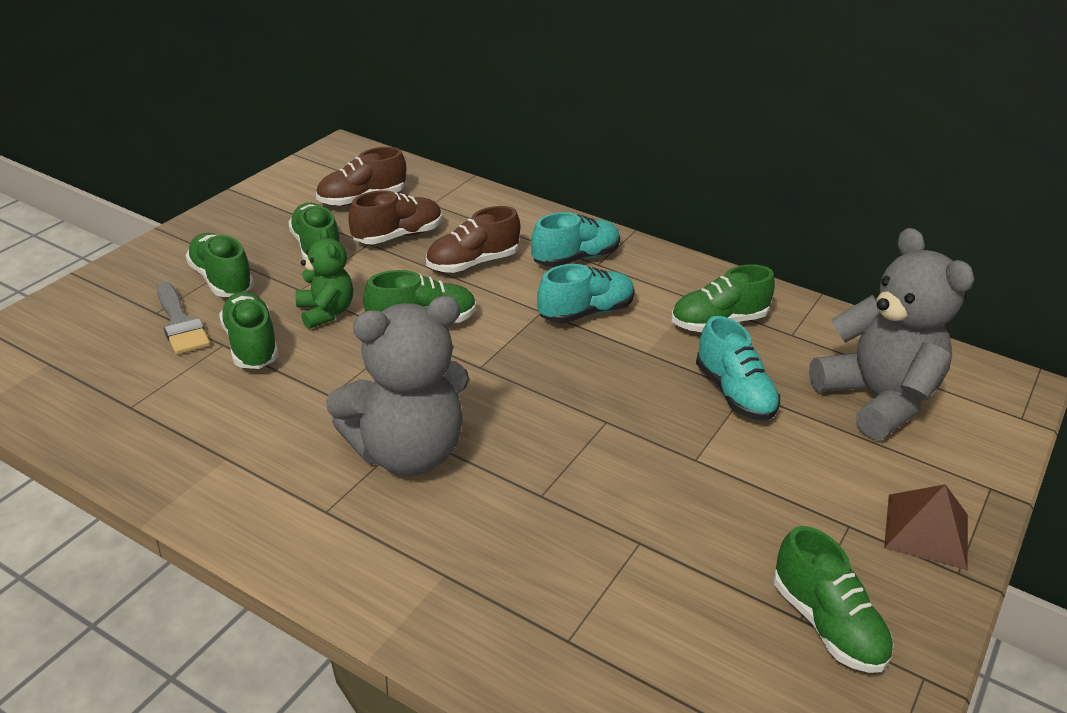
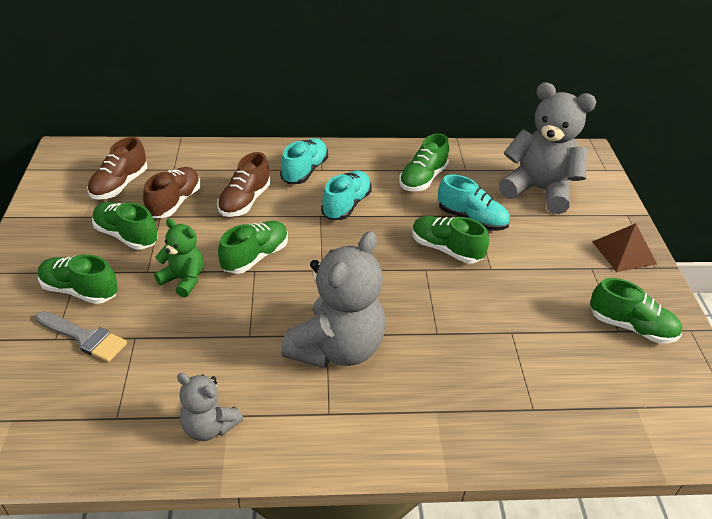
camera: 35 degrees left, 5 degrees up
(199, 459) = (209, 427): none -> grey teddy bear
(251, 345) = (156, 328): green shoe -> green shoe (446, 249)

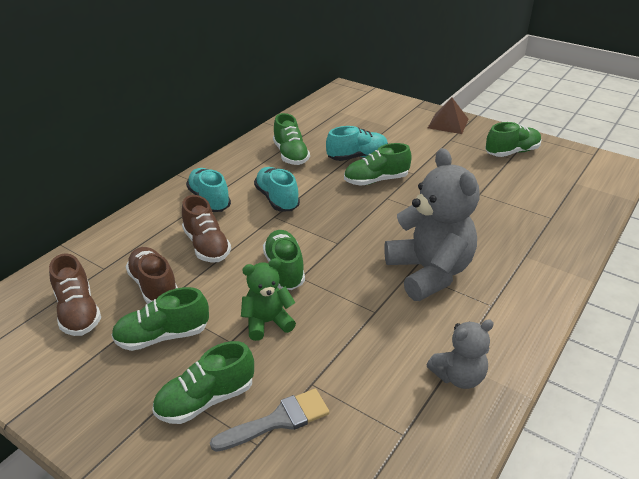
camera: 50 degrees left, 5 degrees down
(539, 190) = (359, 121): grey teddy bear -> none

